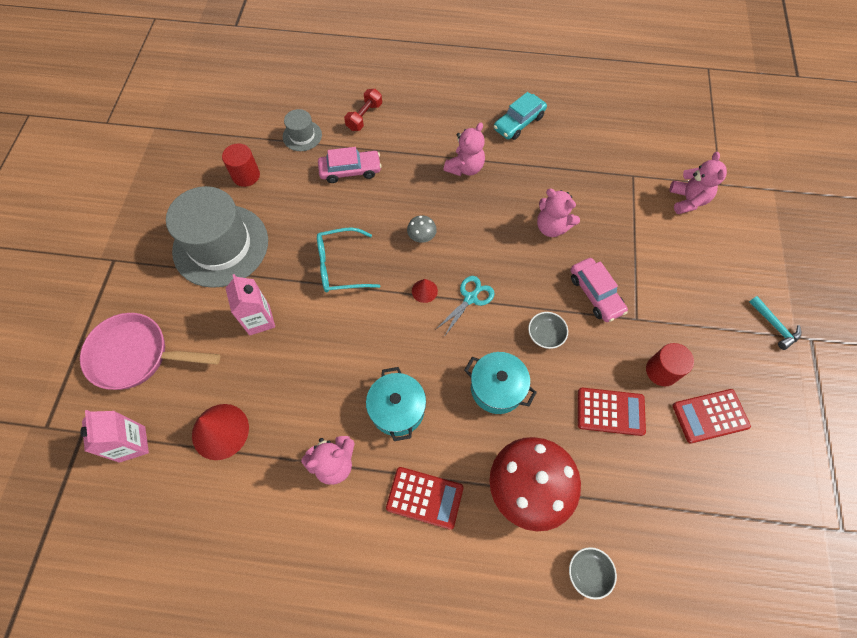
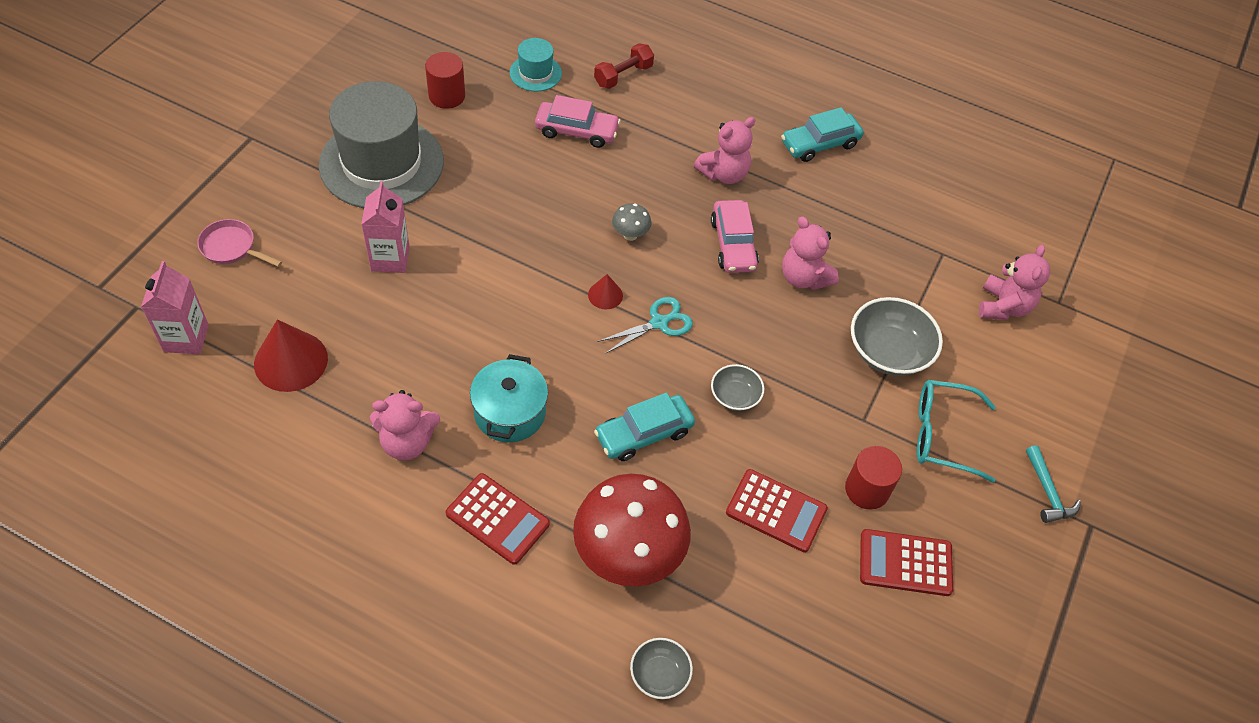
camera: 15 degrees right, 10 degrees down
(136, 355) = (232, 248): pink pan -> pink pan, size x0.53
(302, 136) = (535, 73): grey hat -> turquoise hat
(341, 266) = (515, 233): turquoise glasses -> turquoise glasses (943, 435)
(497, 388) = (644, 433): turquoise pot -> turquoise car
(595, 294) = (823, 373): pink car -> pink car (733, 244)
(630, 261) = (888, 351): none -> grey bowl

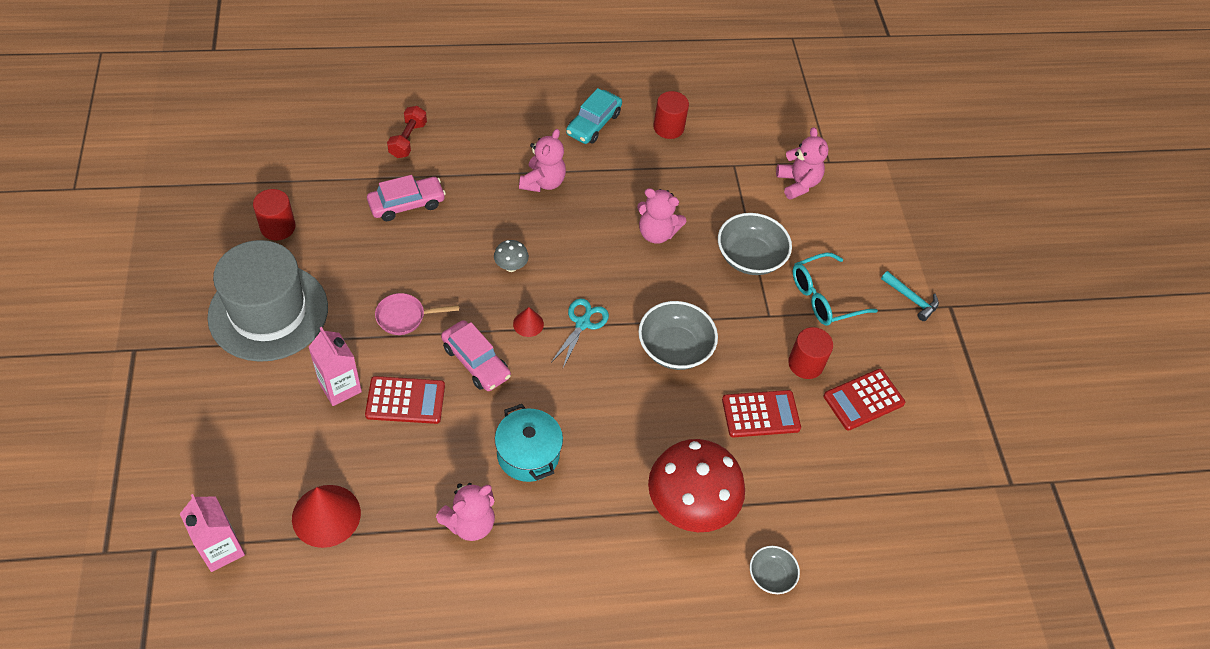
camera: 35 degrees left, 0 degrees up
(232, 248) = (197, 452): pink pan -> pink pan (405, 317)
(497, 519) = (581, 538): red calculator -> red calculator (405, 400)
(535, 73) = (336, 171): turquoise hat -> none
(644, 433) = (634, 412): turquoise car -> none
(733, 244) = (589, 234): pink car -> pink car (476, 362)
(735, 396) = (674, 348): grey bowl -> grey bowl, size x1.77
(898, 184) = (668, 127): none -> red cylinder

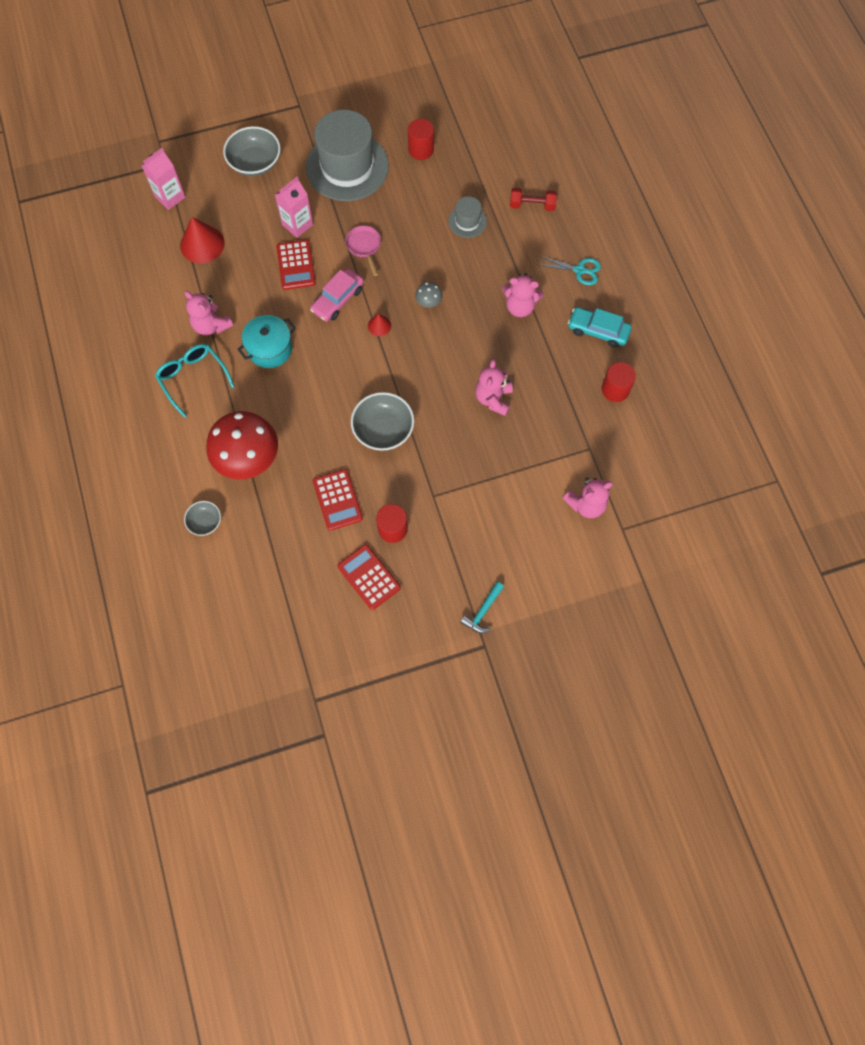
camera: 85 degrees right, 15 degrees up
(407, 204) = (467, 221): pink car -> grey hat
(582, 323) = (389, 362): turquoise scissors -> turquoise scissors (579, 270)
(750, 257) = (490, 474): grey bowl -> grey bowl (255, 162)
(824, 297) = (464, 538): turquoise glasses -> turquoise glasses (193, 378)

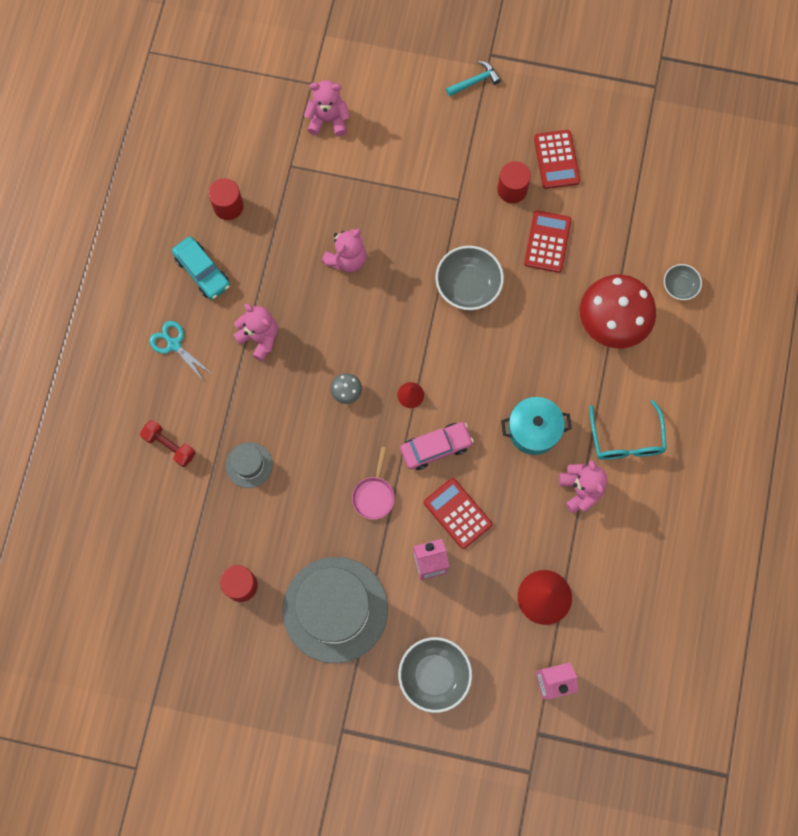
camera: 150 degrees left, 5 degrees up
(296, 265) = (457, 513): red calculator -> red calculator turned 60 degrees counterclockwise

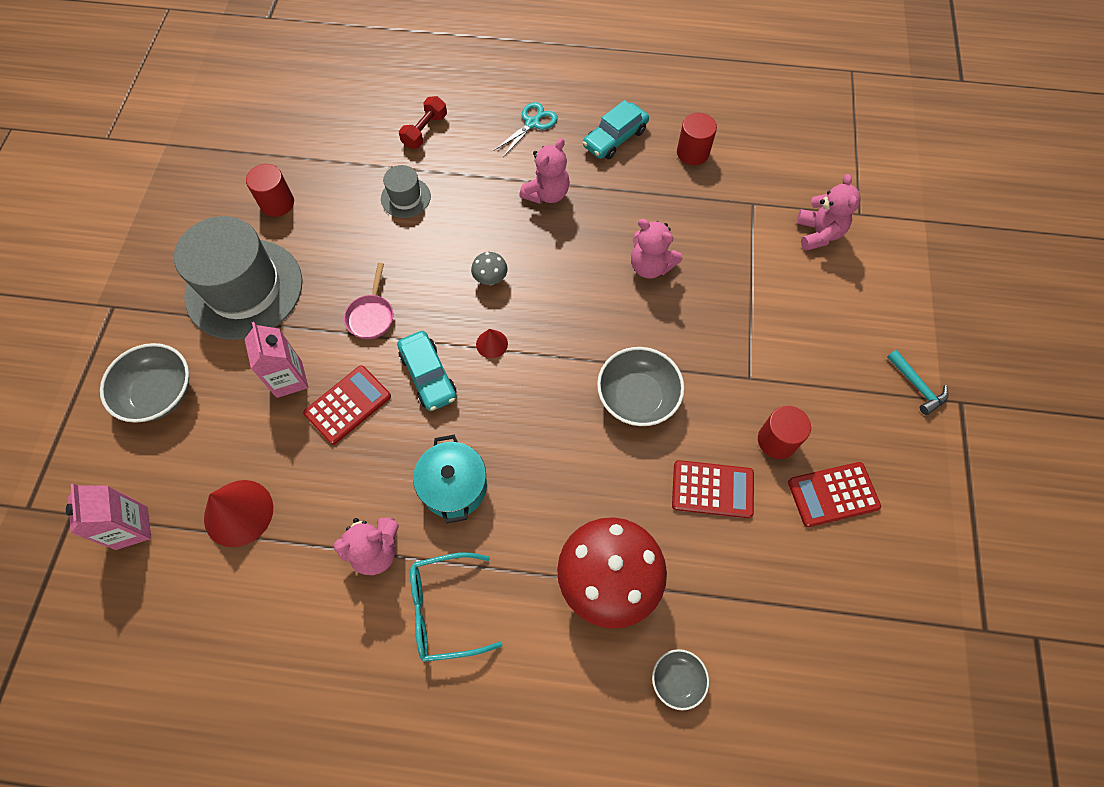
camera: 85 degrees right, 10 degrees down
(374, 495) = (371, 316): pink pan -> pink pan turned 90 degrees counterclockwise
(436, 447) = (428, 376): pink car -> turquoise car

